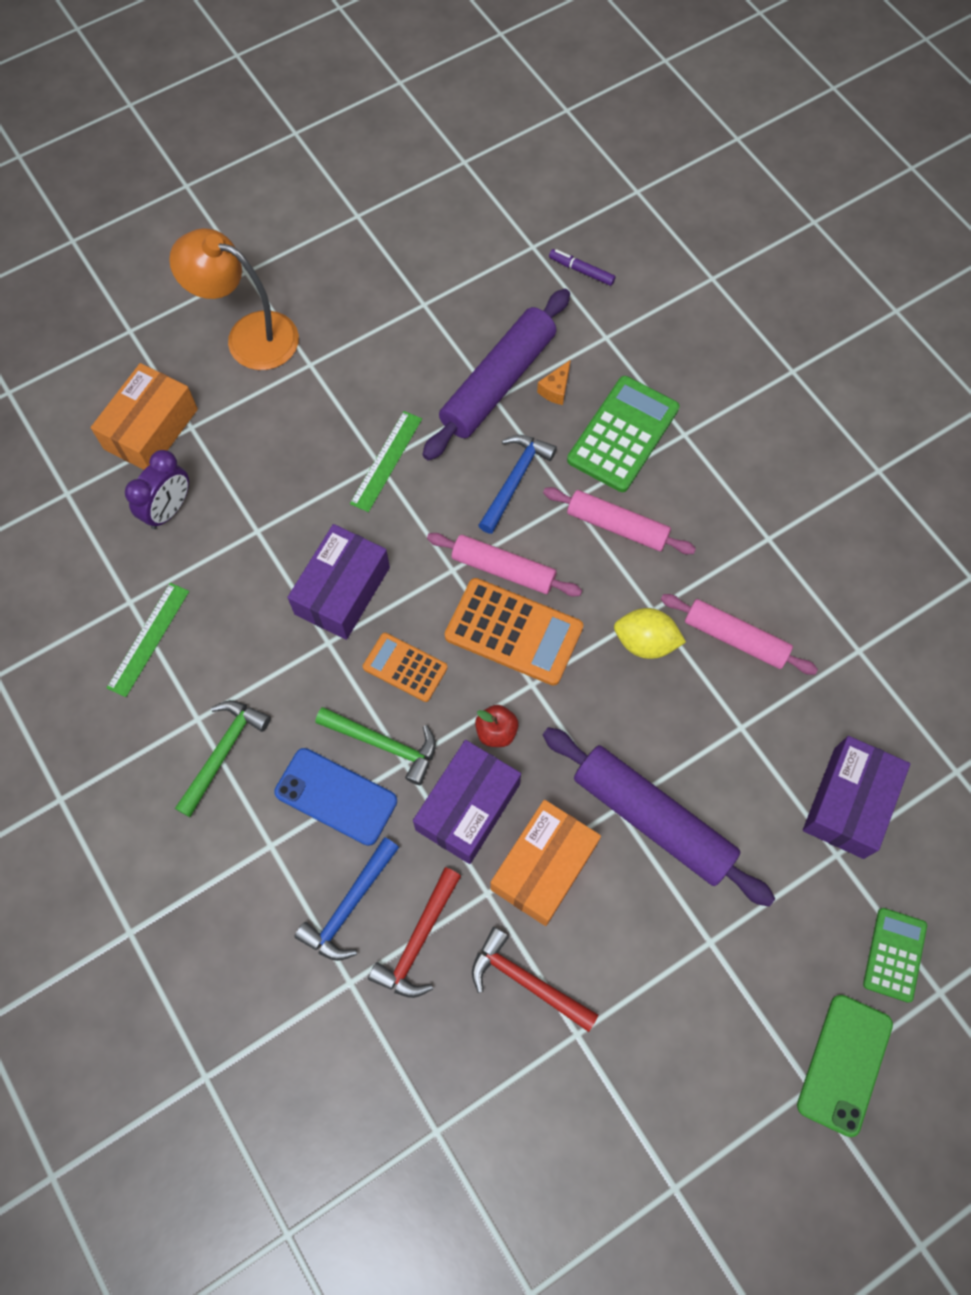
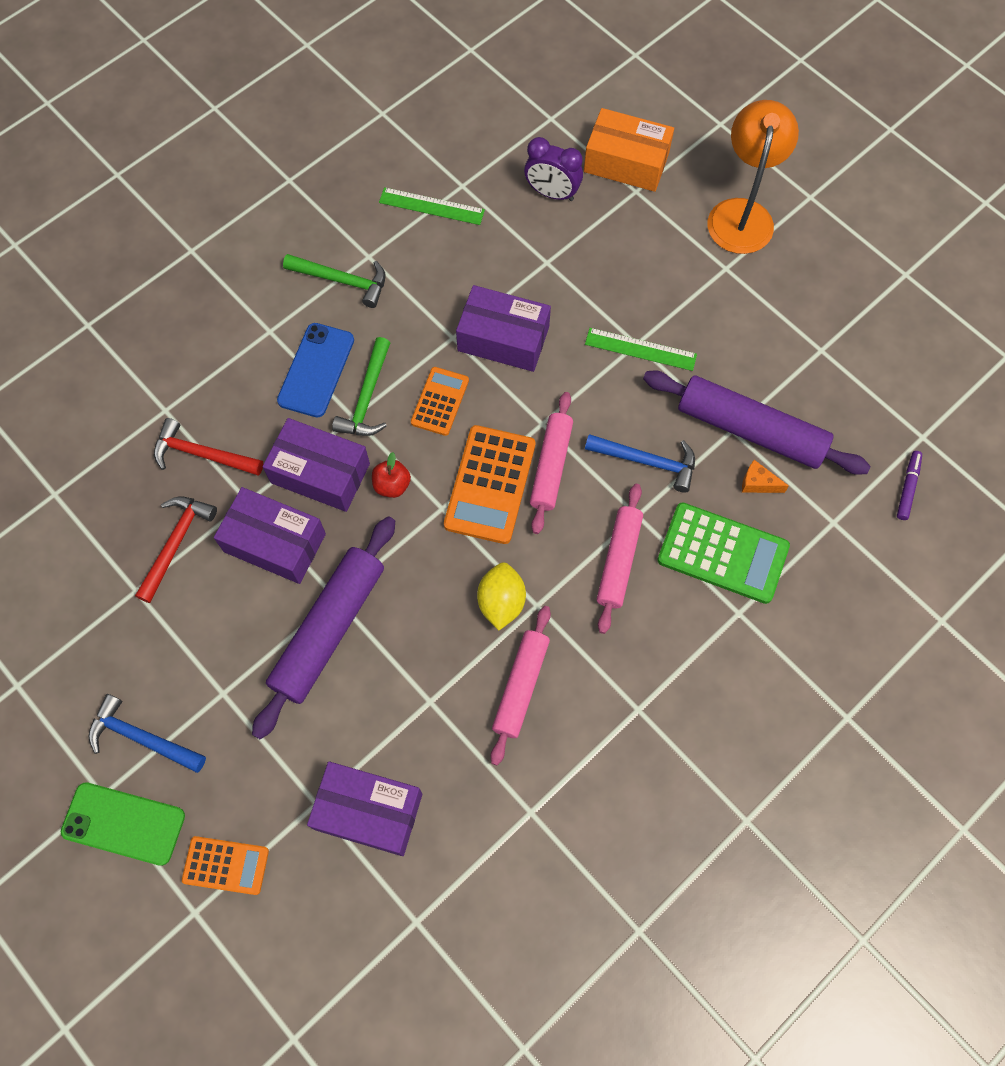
camera: 80 degrees right, 0 degrees up
(349, 906) = (226, 398): blue hammer -> blue hammer (142, 737)
(543, 867) = (275, 543): orange box -> purple box
(894, 954) = (226, 865): green calculator -> orange calculator

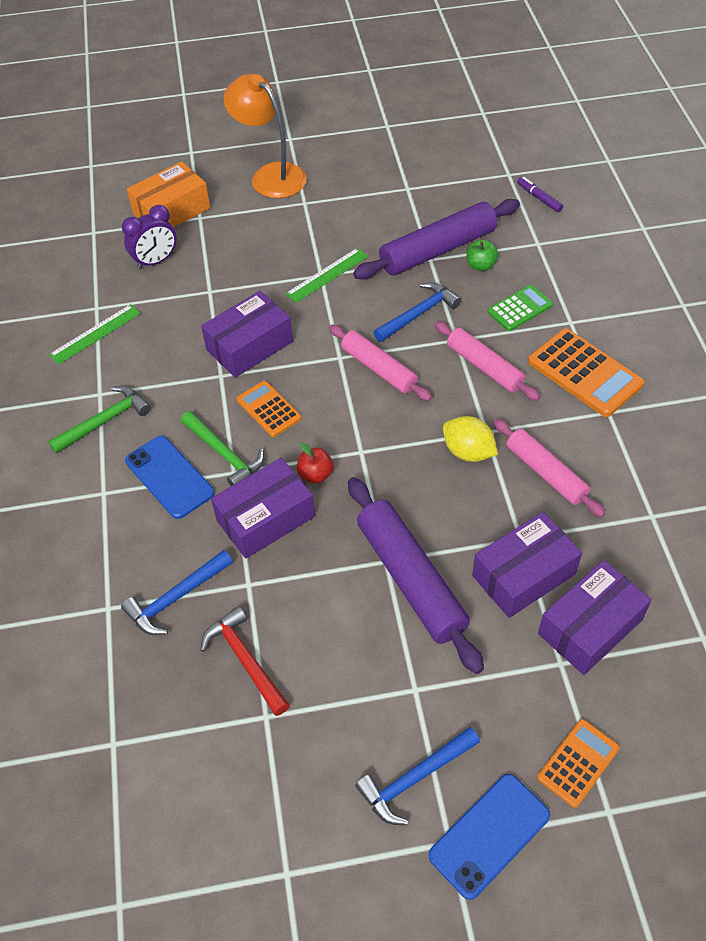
camera: 55 degrees left, 15 degrees down
(123, 823) = (489, 835): green phone -> blue phone
(202, 454) = (176, 598): red hammer -> blue hammer
(275, 543) = (303, 582): purple box -> purple box (523, 575)
(490, 485) = (365, 412): orange calculator -> orange calculator (584, 373)
(722, 553) = (520, 308): green calculator -> green calculator, size x0.60
(757, 483) = (480, 265): orange cheese -> green apple

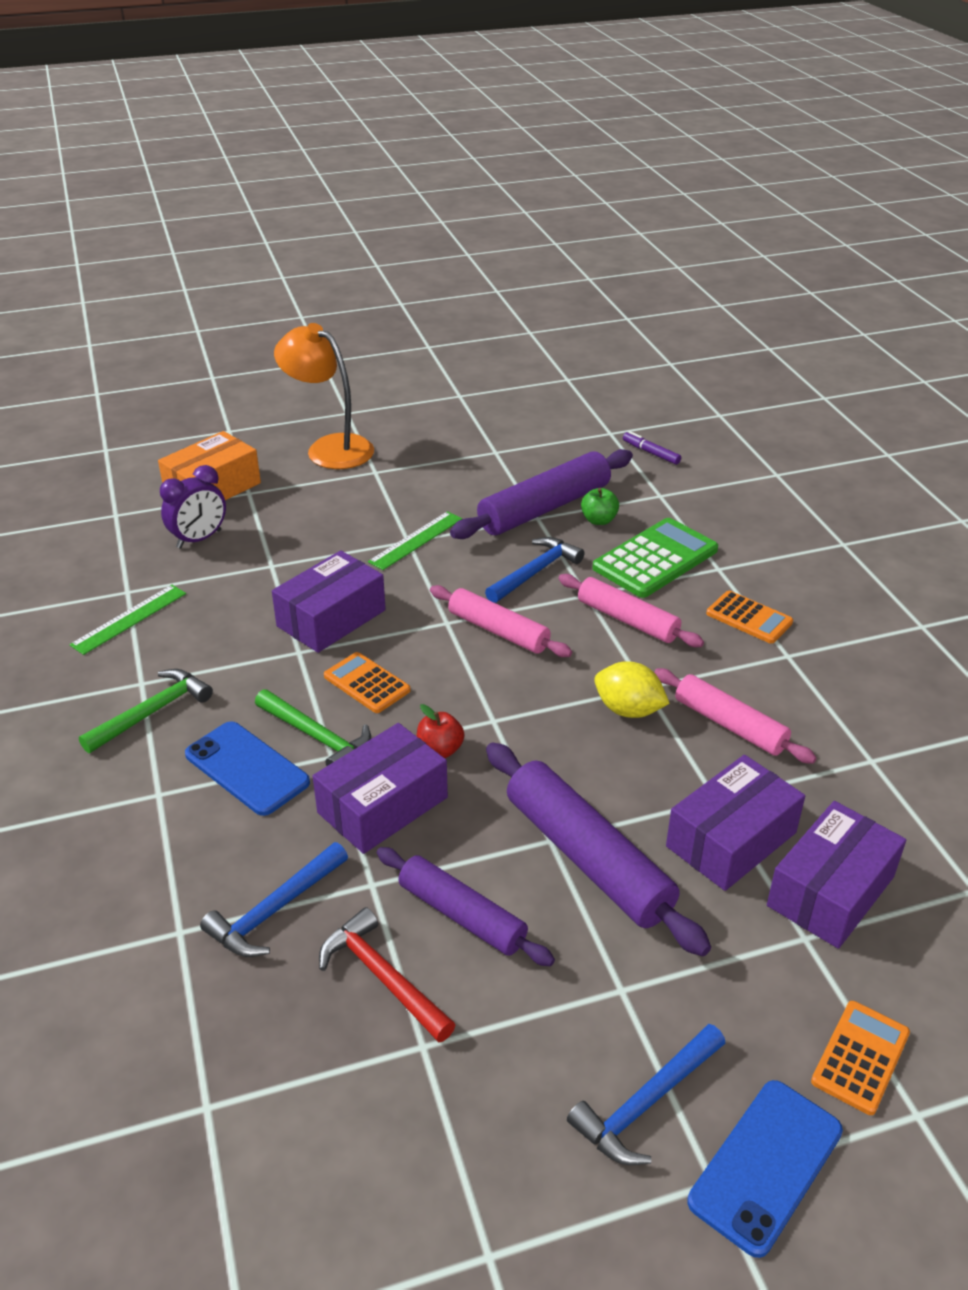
camera: 10 degrees left, 15 degrees down
(309, 617) = (461, 915): none -> purple rolling pin
(520, 308) = (655, 559): green calculator -> green calculator, size x1.66
(584, 373) = (749, 618): orange calculator -> orange calculator, size x0.60

